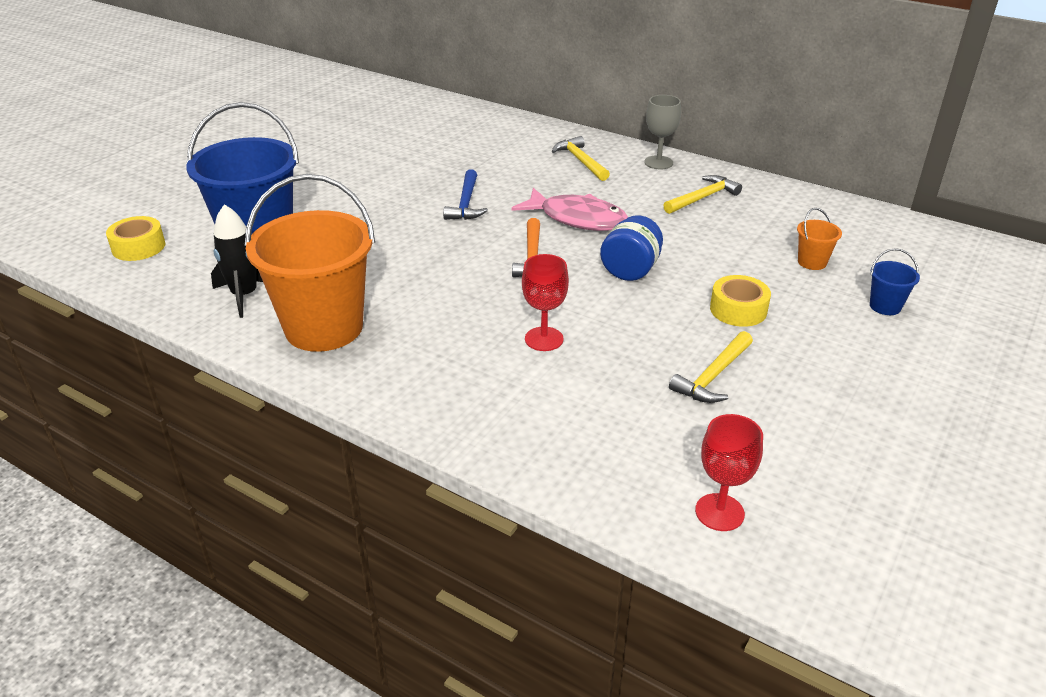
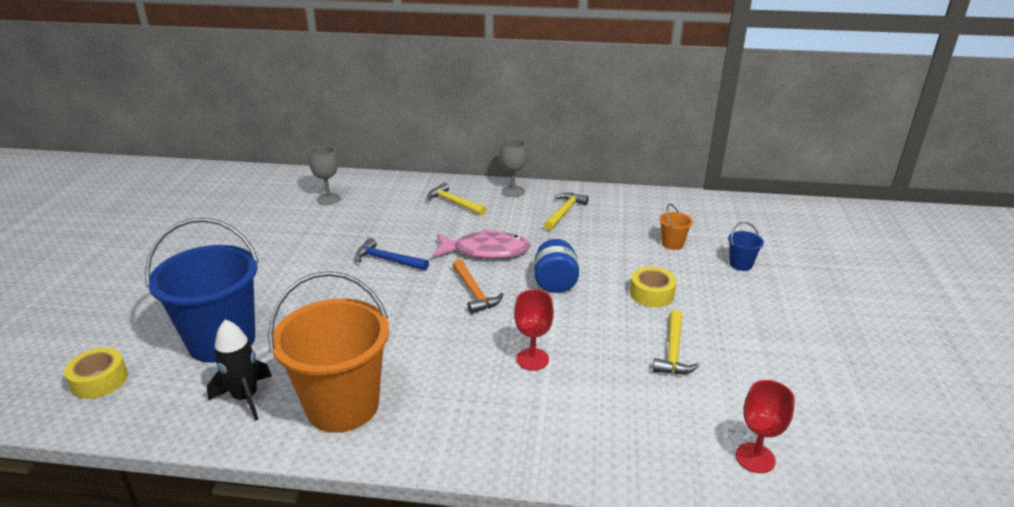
camera: 25 degrees left, 5 degrees down
(450, 130) = (328, 199): none -> grey goblet
(466, 203) = (387, 260): blue hammer -> blue hammer turned 135 degrees clockwise

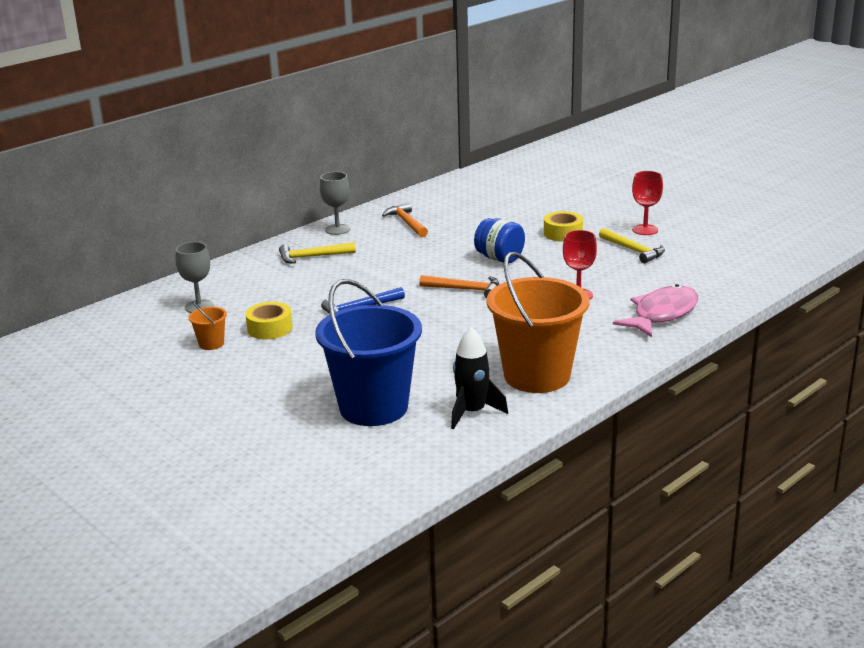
camera: 50 degrees left, 5 degrees down
(99, 380) = (349, 476): yellow tape -> yellow tape (270, 328)
(486, 251) = (413, 268): pink fish -> pink fish (662, 314)
(564, 212) = (407, 222): yellow hammer -> orange hammer
(672, 244) = (514, 205): orange bucket -> orange bucket (211, 344)
(740, 264) = (573, 195): blue bucket -> none
(755, 458) = (755, 266): red goblet -> red goblet (645, 230)

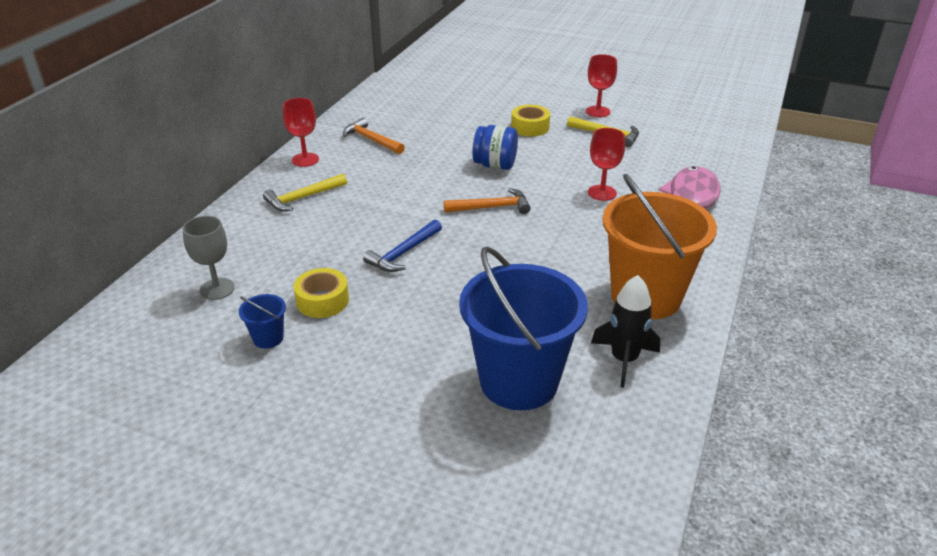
camera: 25 degrees left, 10 degrees up
(211, 344) = (268, 338): orange bucket -> blue bucket
(337, 229) = (305, 160): grey goblet -> red goblet

